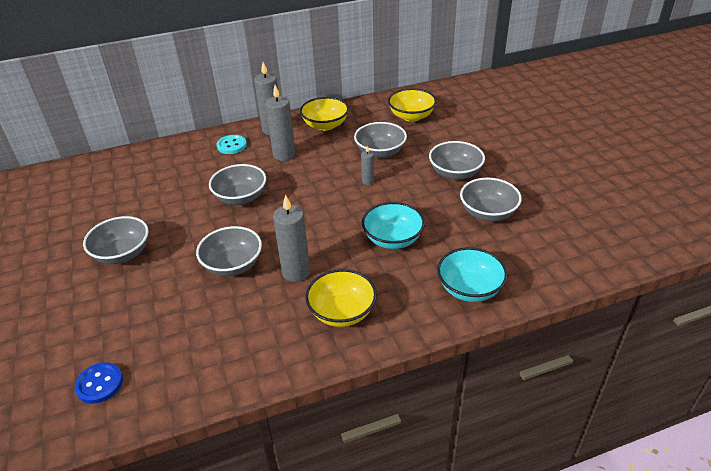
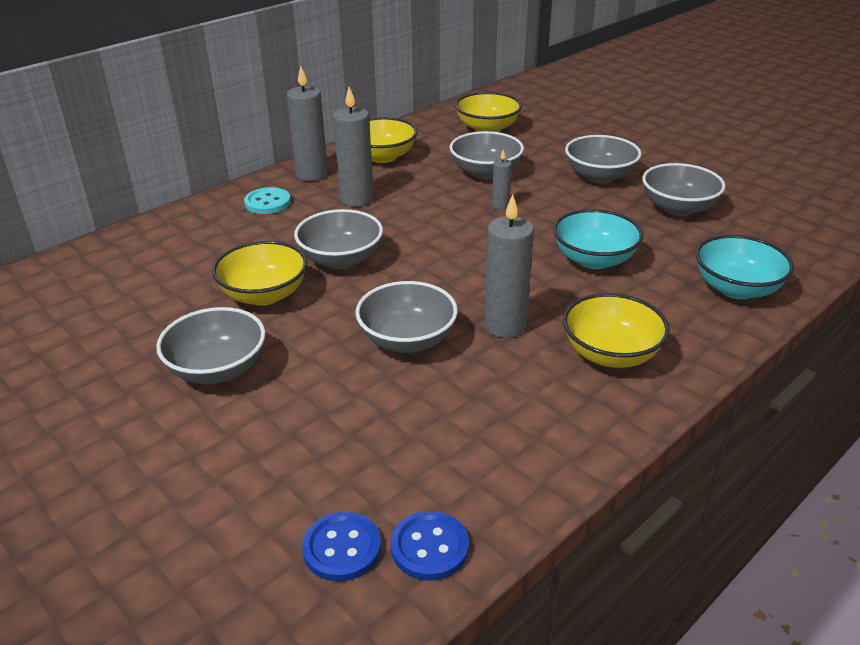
camera: 25 degrees left, 5 degrees down
(140, 400) = (429, 547): none -> blue button
(181, 211) = (264, 295): none -> yellow bowl

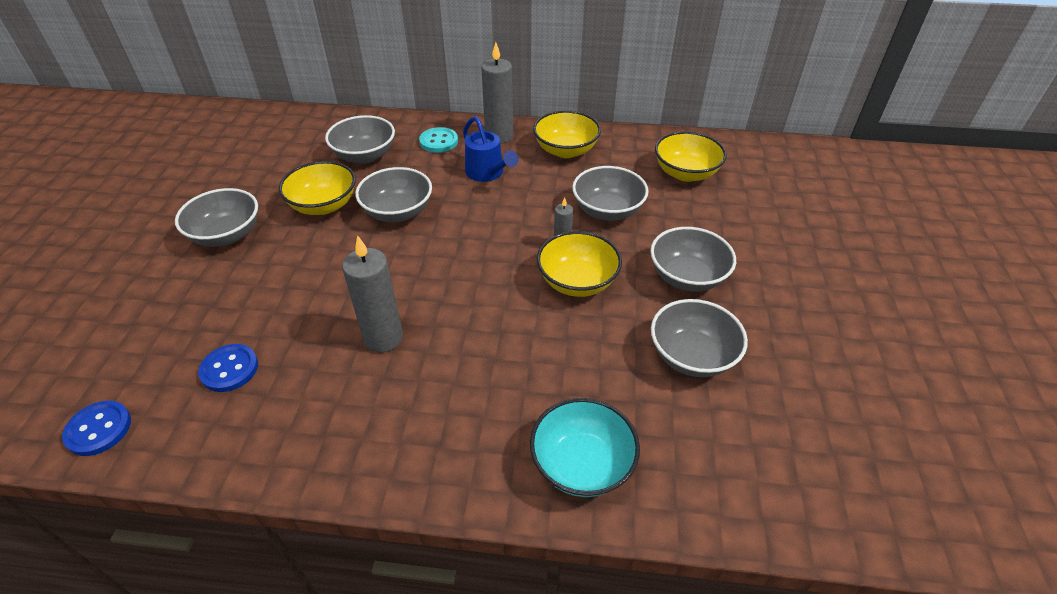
camera: 50 degrees right, 10 degrees up
(342, 548) = (80, 387): blue button -> blue button (229, 369)
(356, 199) = (488, 173): grey candle -> blue watering can
(407, 340) = (323, 297): grey bowl -> grey bowl (365, 156)
(594, 259) = (533, 342): turquoise bowl -> none
(610, 354) = (394, 420): yellow bowl -> yellow bowl (577, 281)

